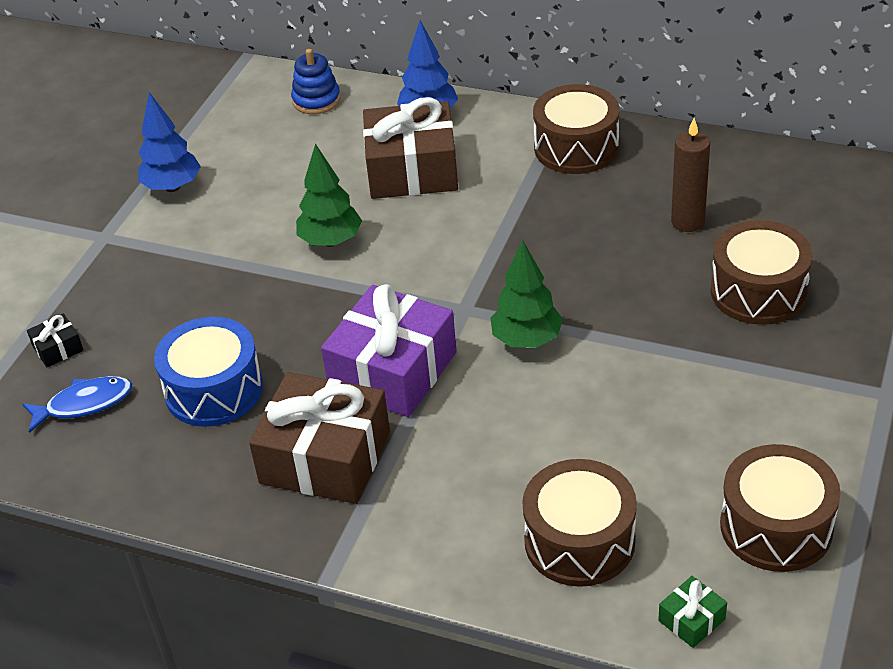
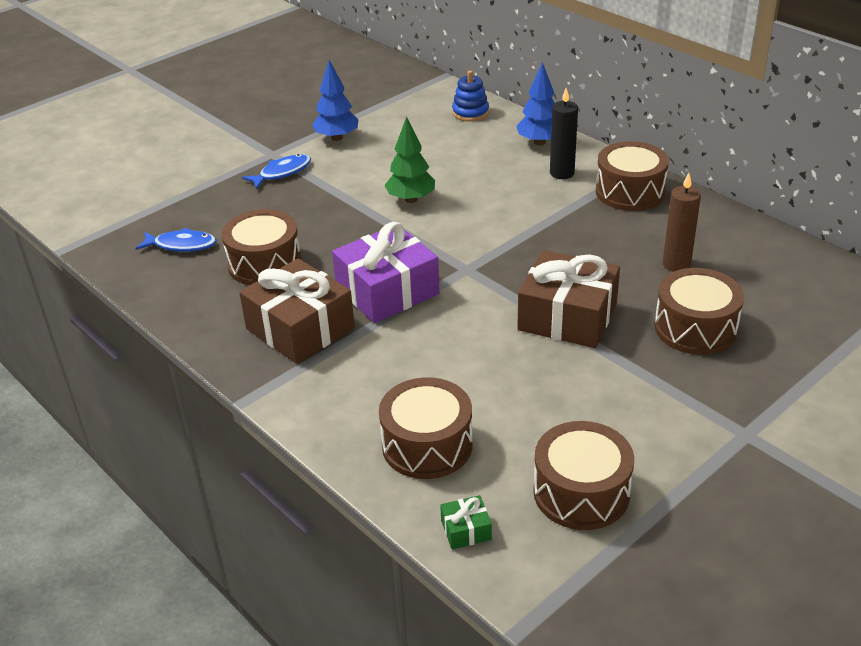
camera: 25 degrees right, 5 degrees down
(58, 348) = (193, 209): black gift -> none
(138, 259) = (282, 173): none -> blue fish
(214, 390) = (264, 263): blue drum -> brown drum
(412, 170) = (500, 172): brown gift -> brown gift (567, 317)
(483, 148) = (562, 173): none -> black candle
(526, 340) = (494, 303): green tree -> none

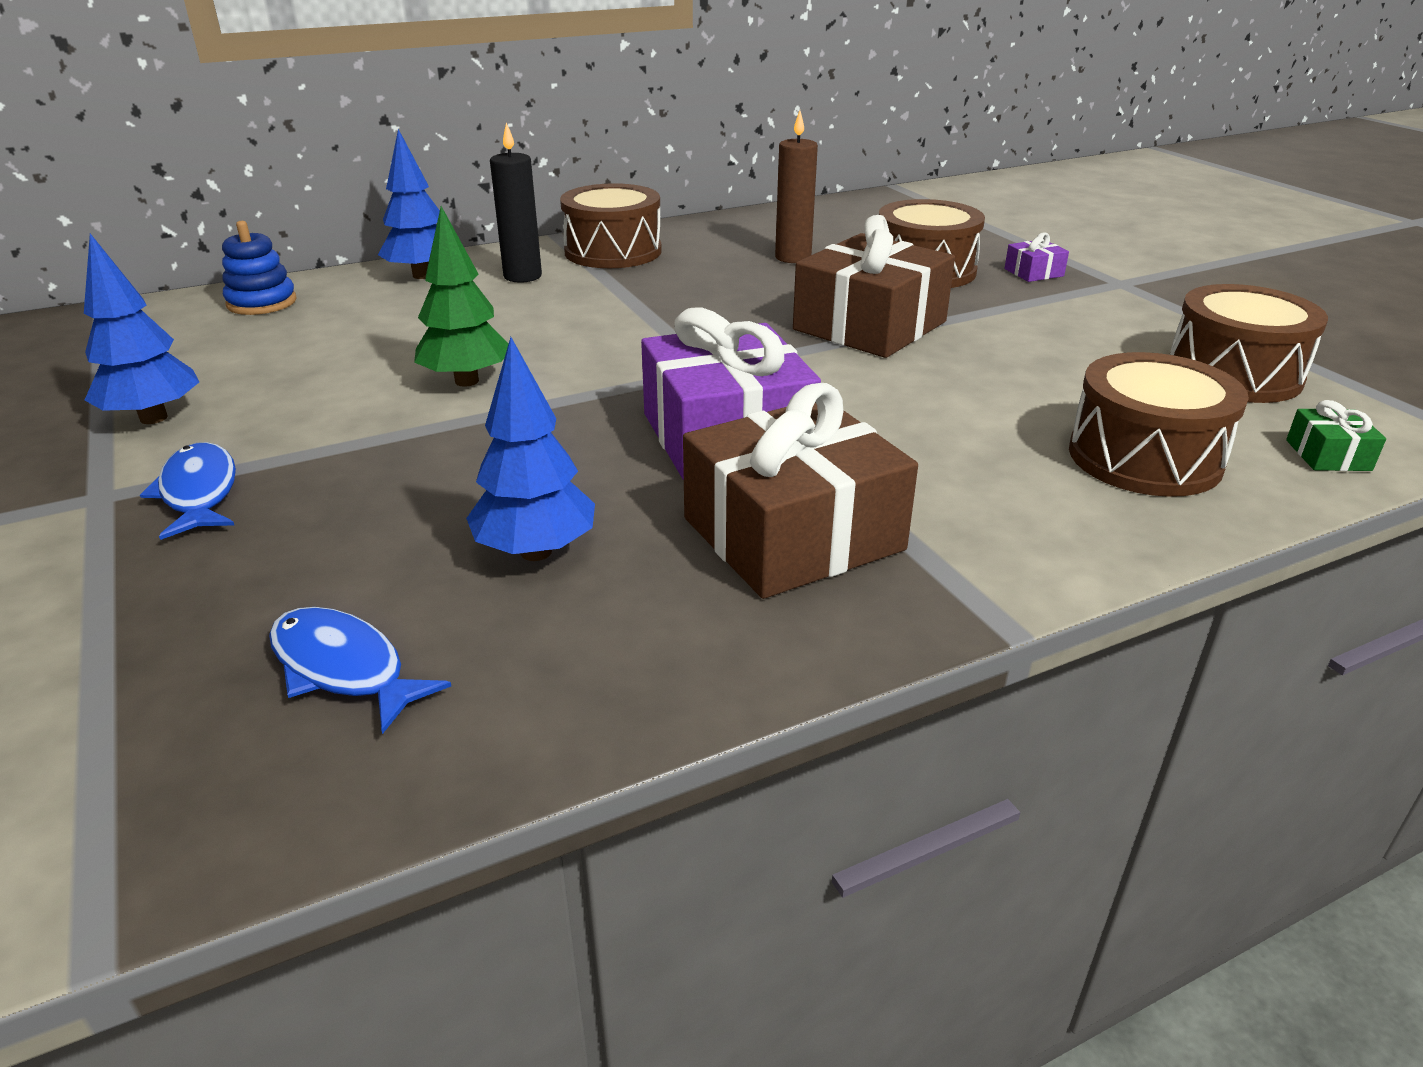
camera: 75 degrees left, 5 degrees down
(181, 245) = (344, 668): blue fish -> blue fish turned 75 degrees counterclockwise
(264, 263) = (536, 552): brown drum -> blue tree
(734, 384) = (1034, 272): none -> purple gift

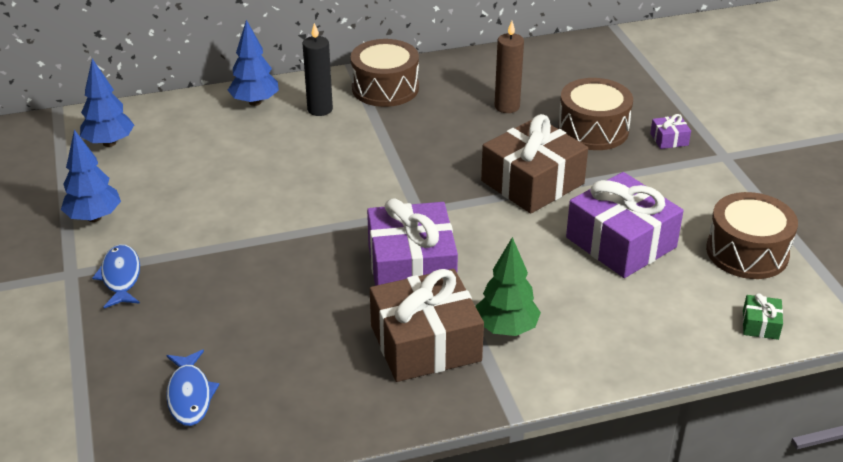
camera: 10 degrees right, 5 degrees up
(262, 303) = (153, 120): blue stacking toy -> none
(344, 668) = (189, 395): blue fish -> blue fish turned 150 degrees counterclockwise
(467, 381) = (271, 206): green tree -> green tree (506, 329)
(536, 552) = (289, 338): blue tree -> blue tree (109, 143)
(1041, 378) = (621, 242): none -> purple gift
(1144, 457) = (648, 313): brown drum -> none

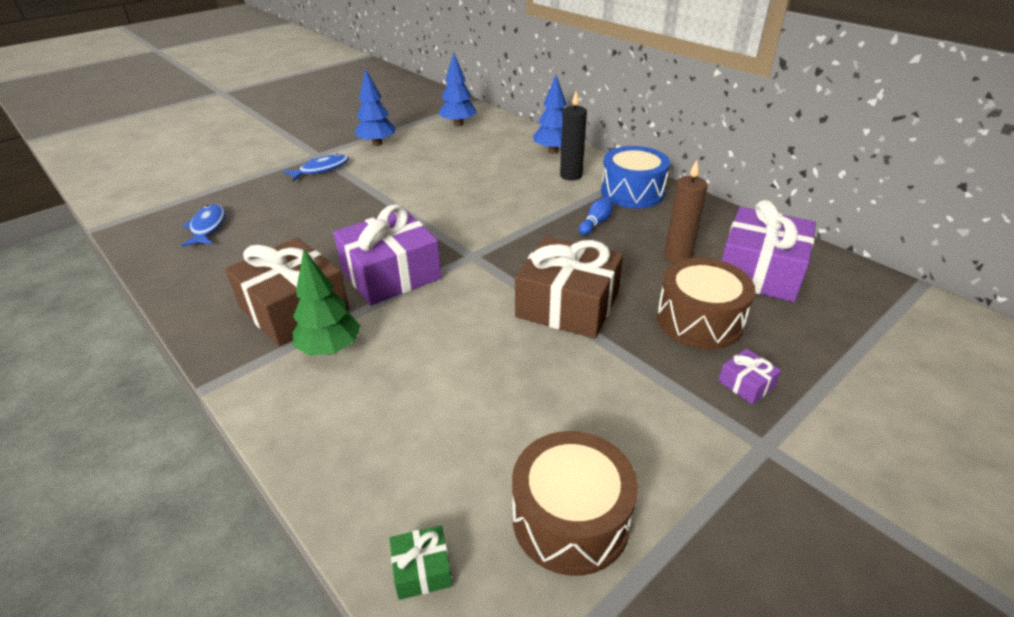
camera: 65 degrees right, 0 degrees up
(189, 395) = (208, 227): blue fish -> blue fish turned 120 degrees clockwise
(385, 88) = (632, 192): brown drum -> blue drum
(421, 126) = (596, 223): none -> blue bowling pin
(621, 242) = (512, 393): purple gift -> purple gift (760, 271)

